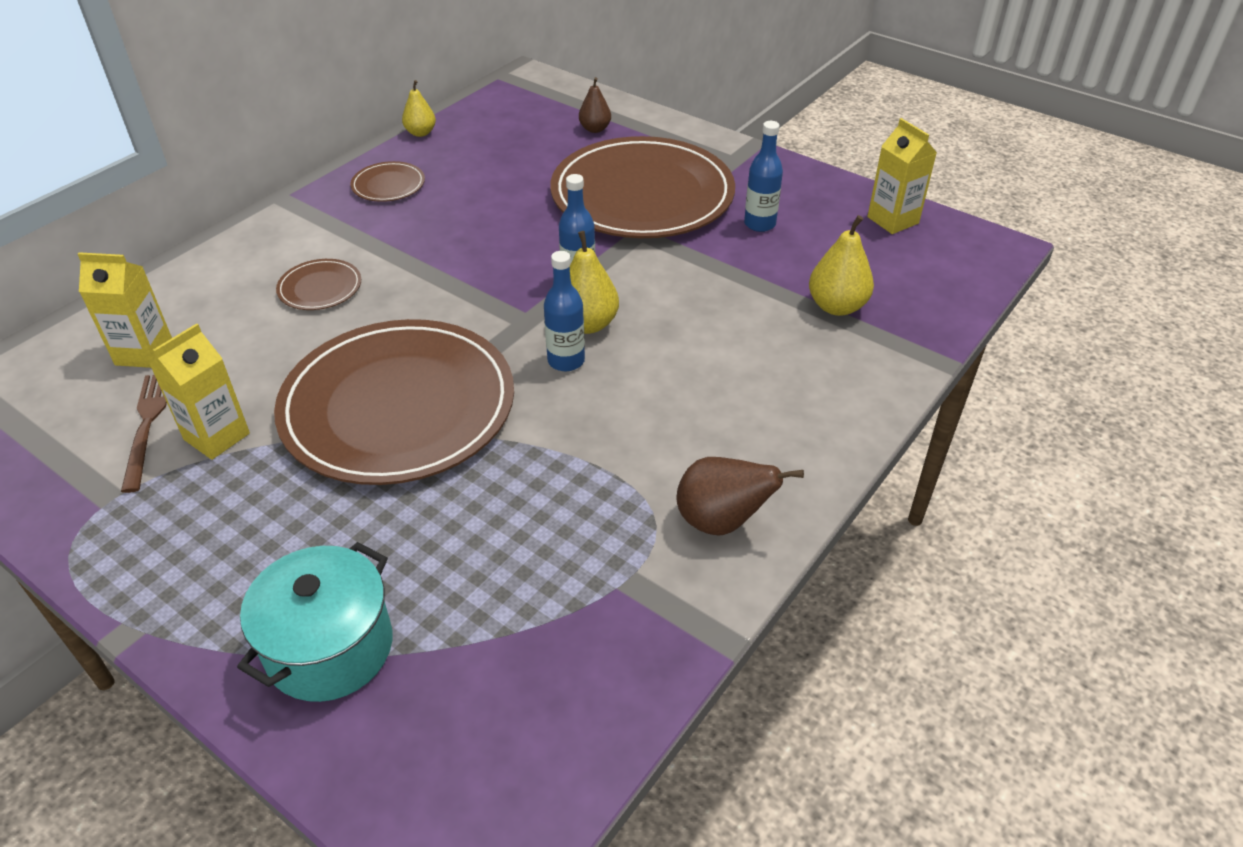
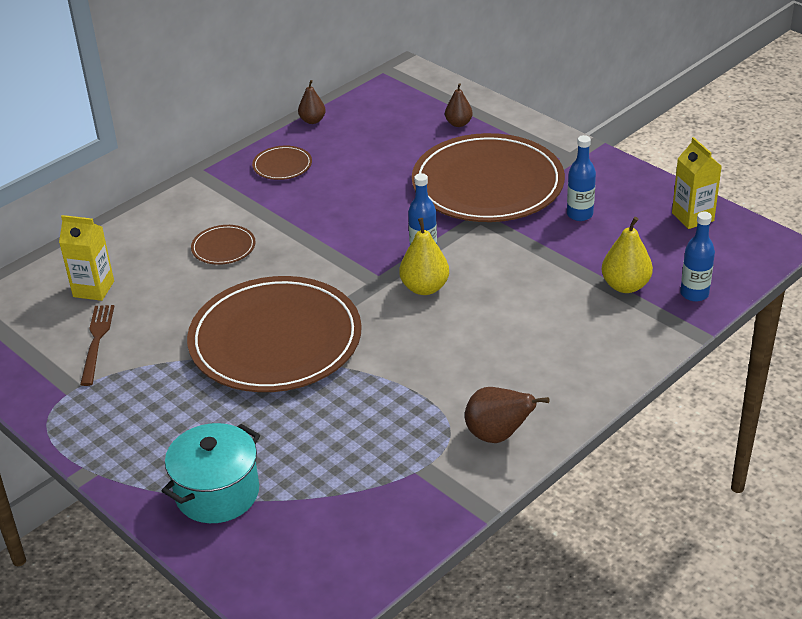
camera: 10 degrees right, 5 degrees down
(217, 436) = (145, 352): yellow carton -> none
(420, 133) = (312, 120): yellow pear -> brown pear
(566, 361) = (404, 315): blue bottle -> blue bottle (694, 294)

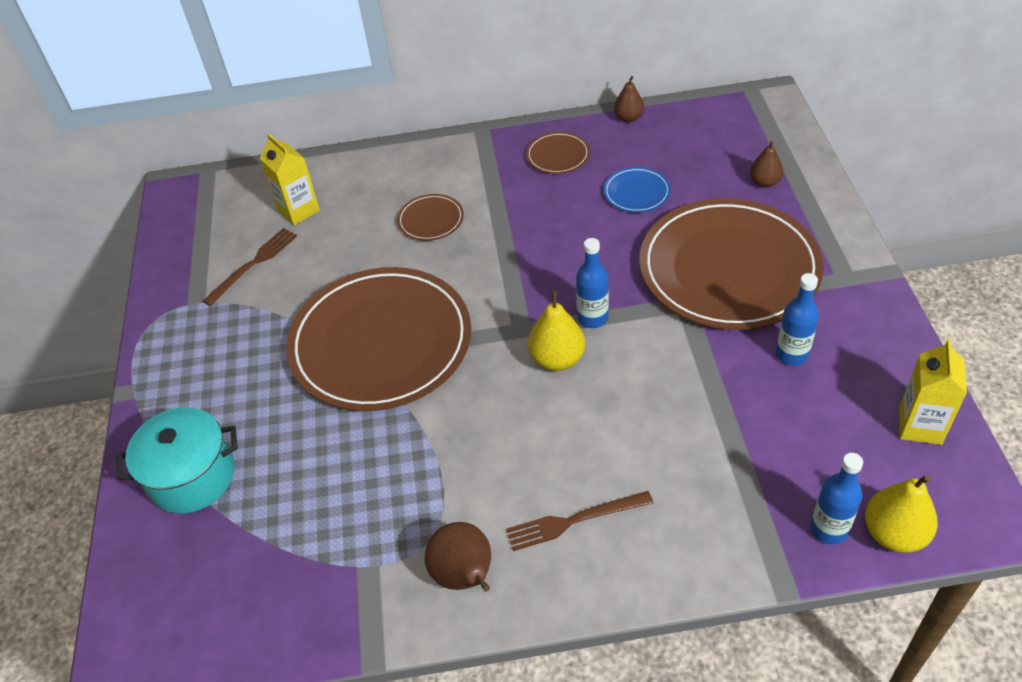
camera: 40 degrees right, 10 degrees up
(371, 165) = (636, 192): none -> blue plate
(537, 369) = (574, 521): none -> brown fork
(625, 286) = (759, 473): yellow pear -> yellow pear (894, 534)

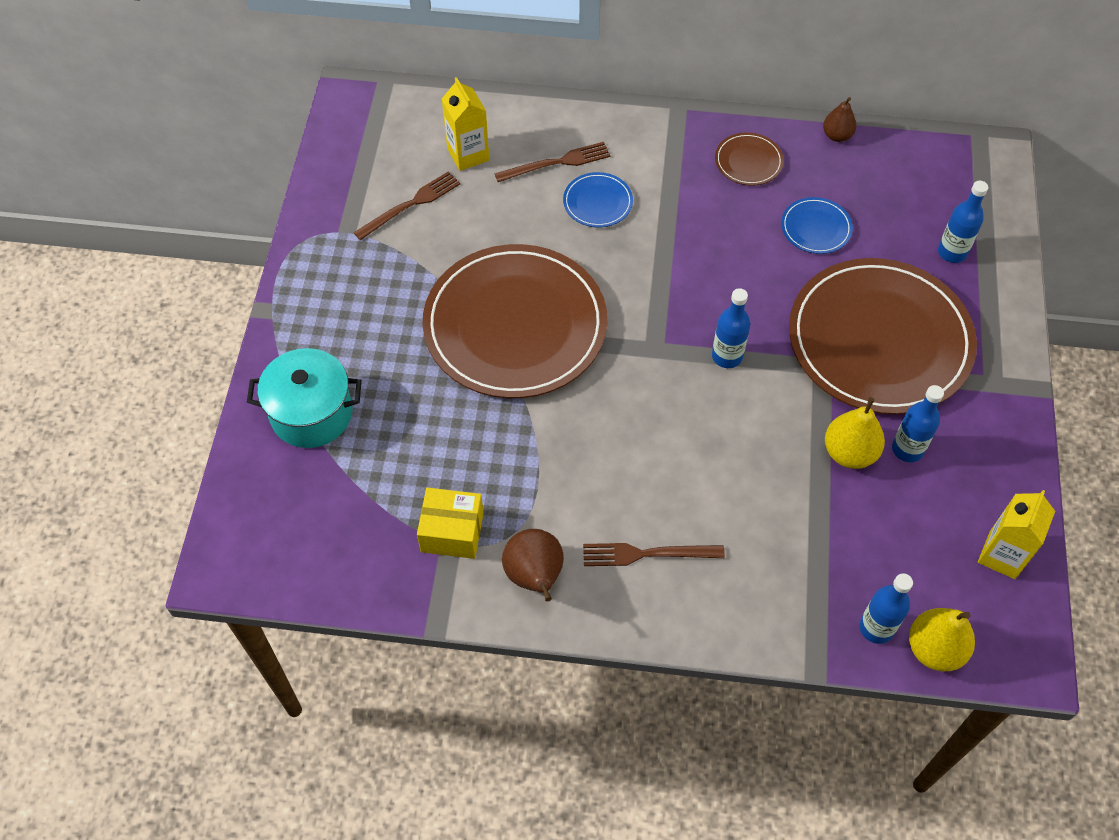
camera: 10 degrees right, 10 degrees up
(366, 555) = (452, 532): none -> yellow box
(383, 197) = (557, 163): none -> brown fork
(431, 220) = (597, 202): brown plate -> blue plate
(557, 359) = (679, 390): yellow pear -> yellow pear (849, 452)
(764, 182) = (952, 252): brown pear -> blue bottle

